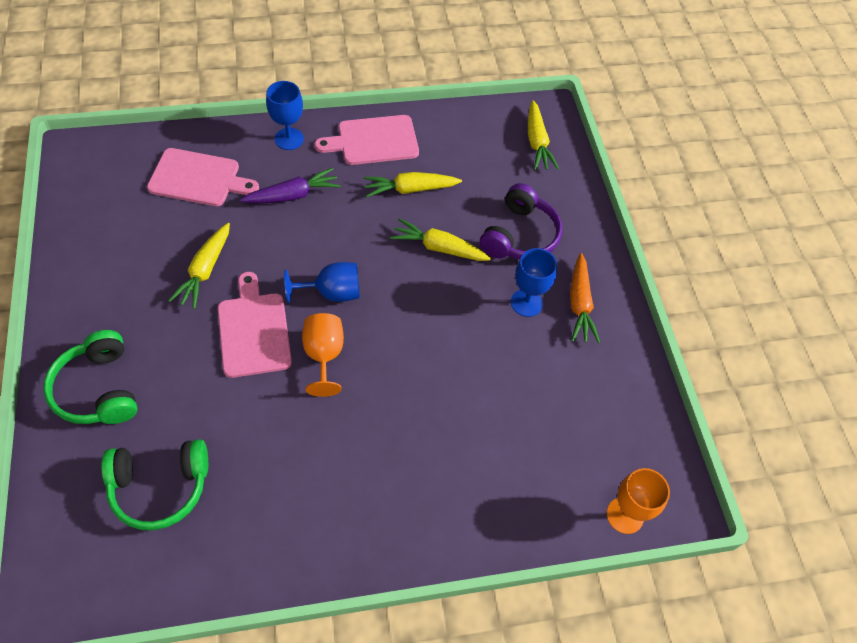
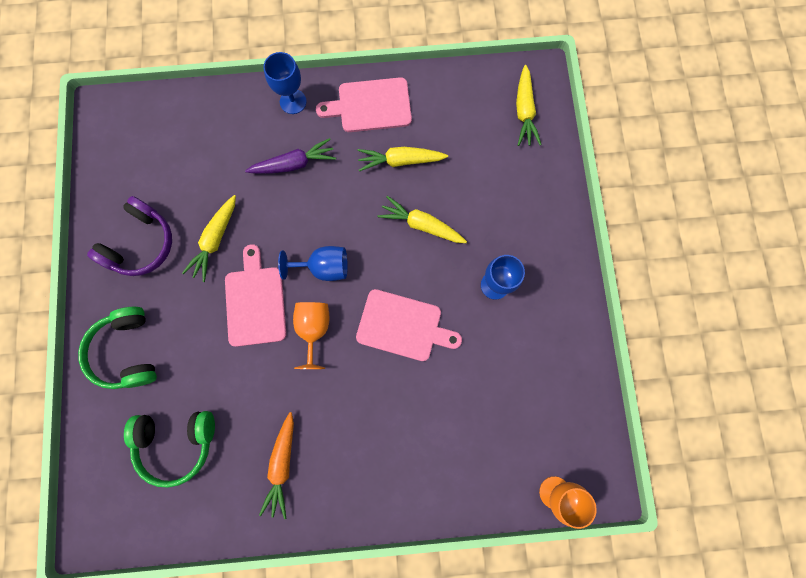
camera: 10 degrees right, 20 degrees up
(198, 178) = (211, 143): pink cutting board -> pink cutting board (403, 326)
(520, 235) = (496, 214): purple headphones -> purple headphones (142, 244)
(579, 304) = (542, 289): orange carrot -> orange carrot (282, 465)

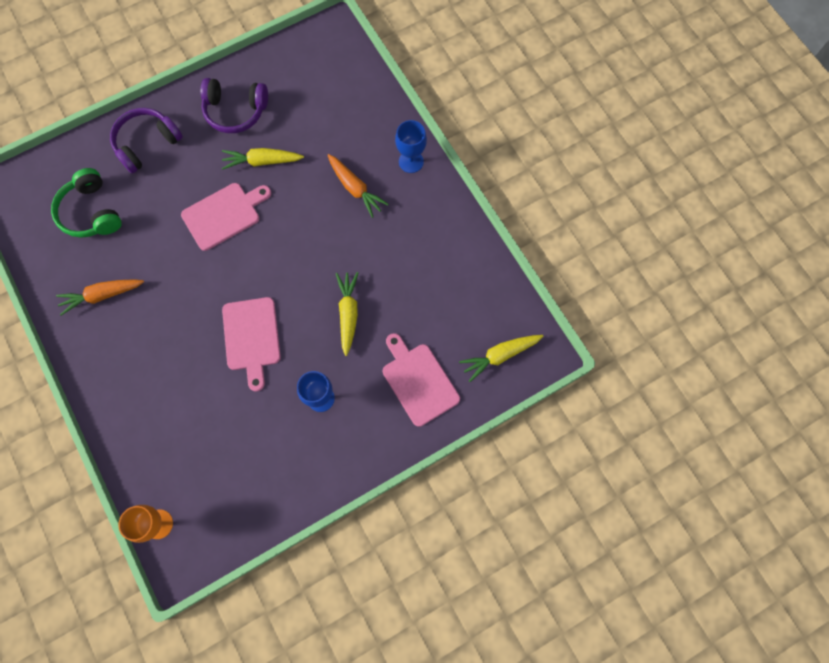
camera: 65 degrees right, 5 degrees down
(127, 351) = (147, 143): green headphones -> purple headphones
(294, 164) = (355, 188): purple carrot -> orange carrot
(314, 329) = (219, 269): orange goblet -> none
(324, 267) = (275, 253): blue goblet -> none
(370, 106) = (438, 224): pink cutting board -> pink cutting board (418, 381)
(400, 161) = (399, 270): yellow carrot -> none

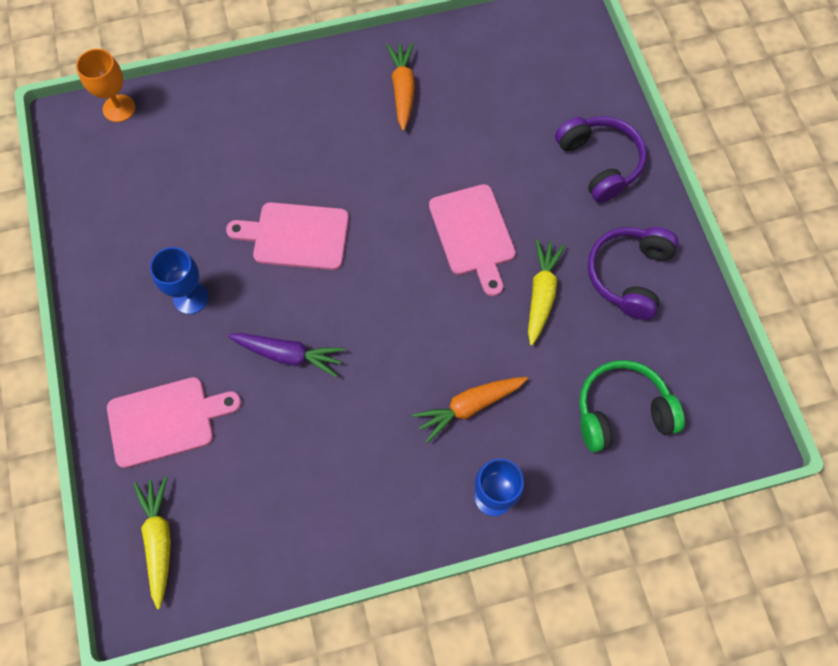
camera: 105 degrees right, 5 degrees down
(91, 212) = (516, 91): green headphones -> green headphones (621, 411)
(348, 313) = (288, 355): yellow carrot -> purple carrot

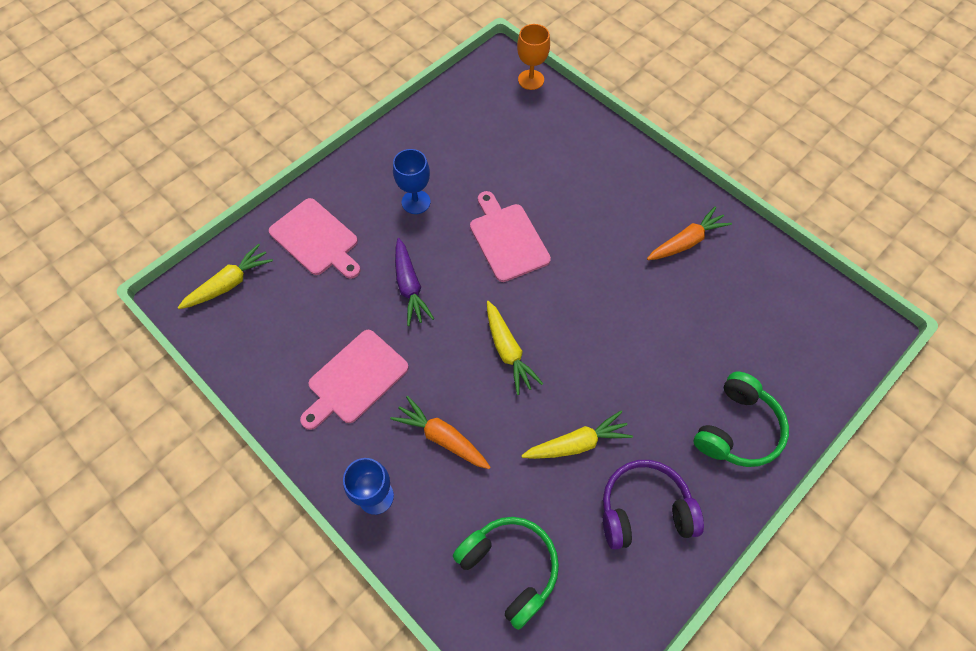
camera: 60 degrees right, 5 degrees down
(417, 302) = (508, 351): none -> yellow carrot
(473, 234) = (595, 361): pink cutting board -> pink cutting board (355, 379)
(600, 163) = (737, 429): purple headphones -> green headphones

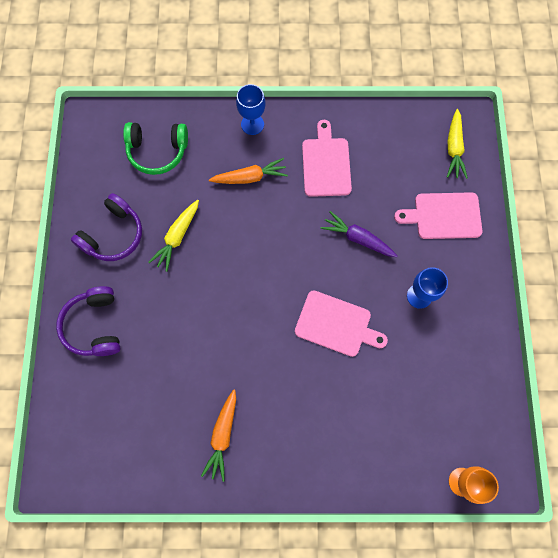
camera: 135 degrees right, 10 degrees up
(508, 351) = (262, 253): yellow carrot -> none
(737, 429) = (94, 326): green headphones -> purple headphones

